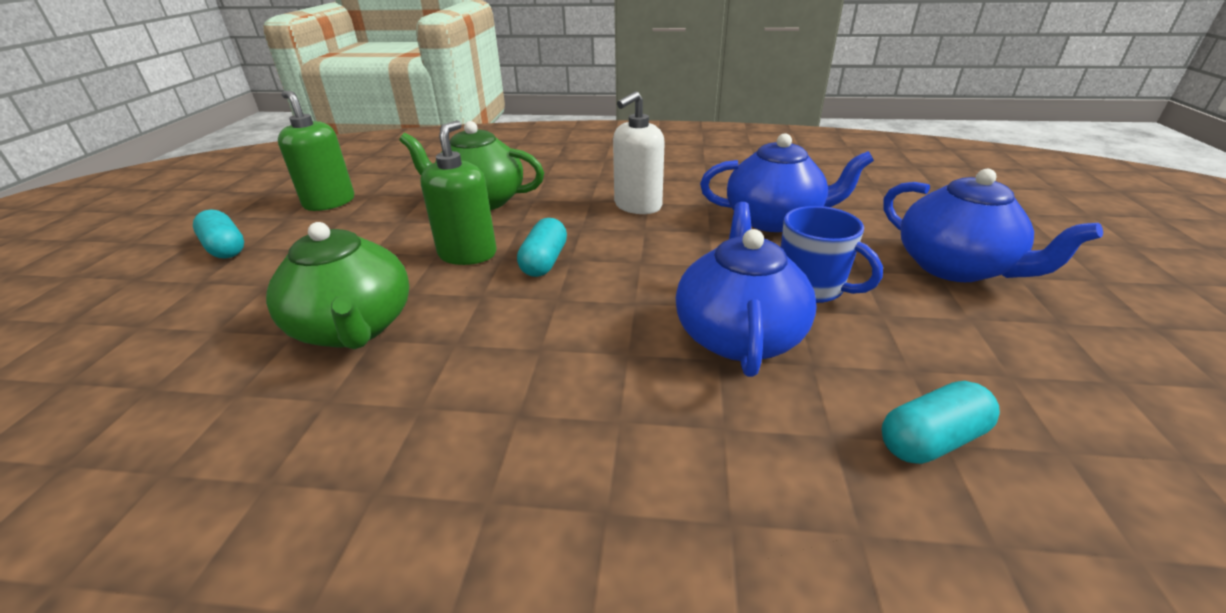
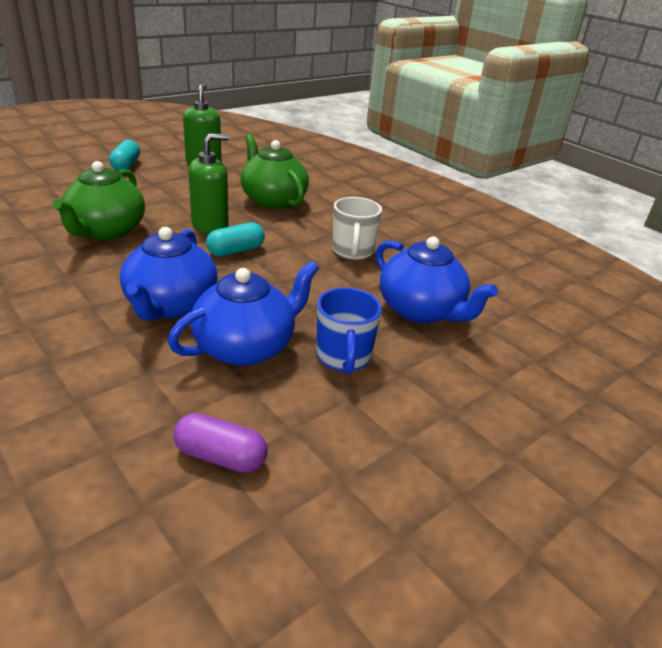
camera: 40 degrees right, 0 degrees up
(637, 206) = (352, 251): white soap dispenser -> white mug
(931, 439) = (220, 456): turquoise capsule -> purple capsule
(954, 267) = (476, 417): blue teapot -> blue teapot (171, 305)

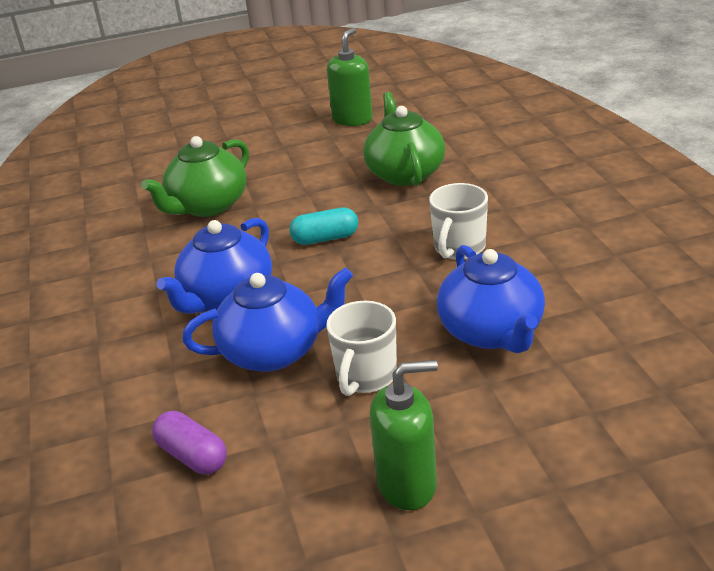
camera: 30 degrees right, 0 degrees up
(126, 165) = (266, 122): turquoise capsule -> none
(210, 225) = (315, 204): green soap dispenser -> green soap dispenser (407, 484)
(343, 357) = (365, 376): blue mug -> white mug

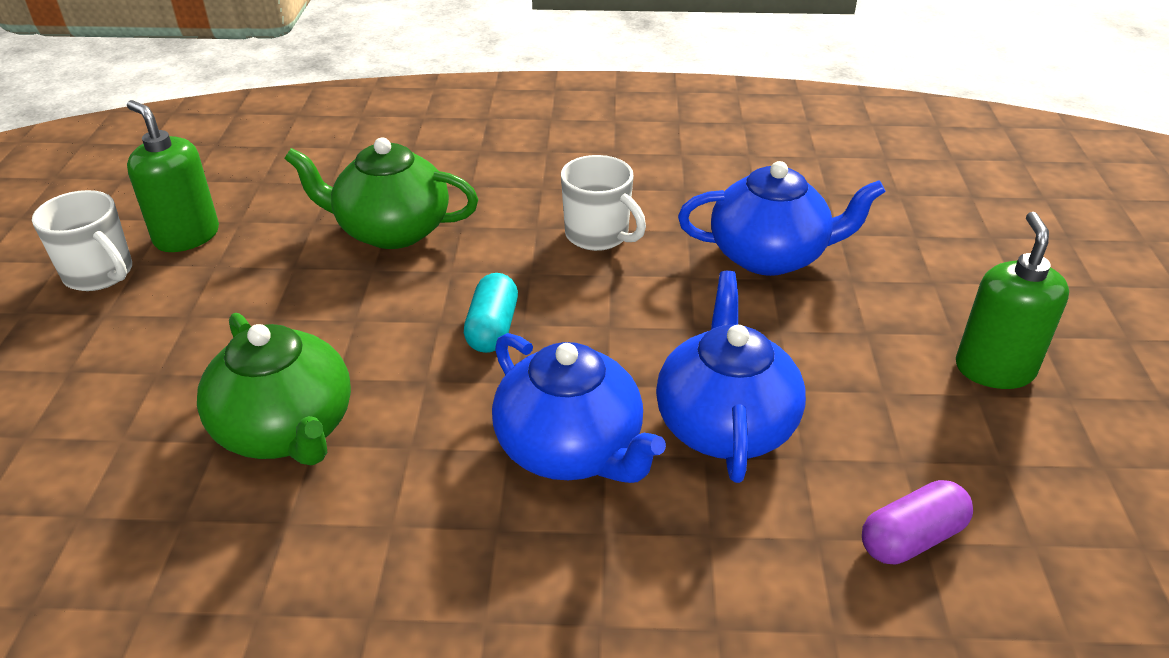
camera: 75 degrees left, 5 degrees up
(365, 376) = (808, 358): white mug -> white mug (100, 274)

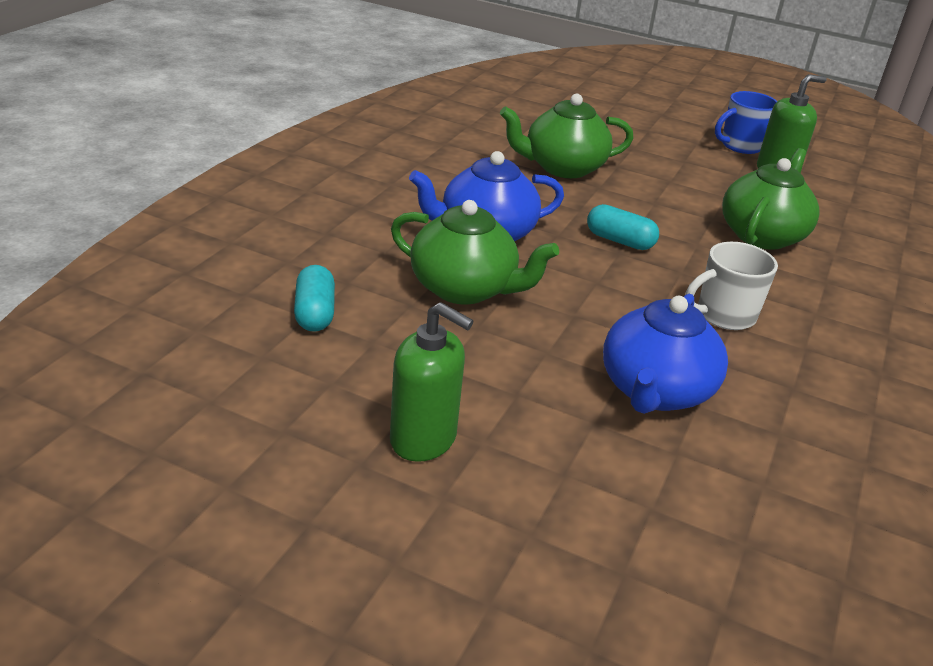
camera: 110 degrees right, 5 degrees down
(100, 274) = (740, 146): white mug -> blue mug
(725, 424) = (464, 289): blue teapot -> green teapot
(911, 538) = (315, 313): purple capsule -> turquoise capsule

